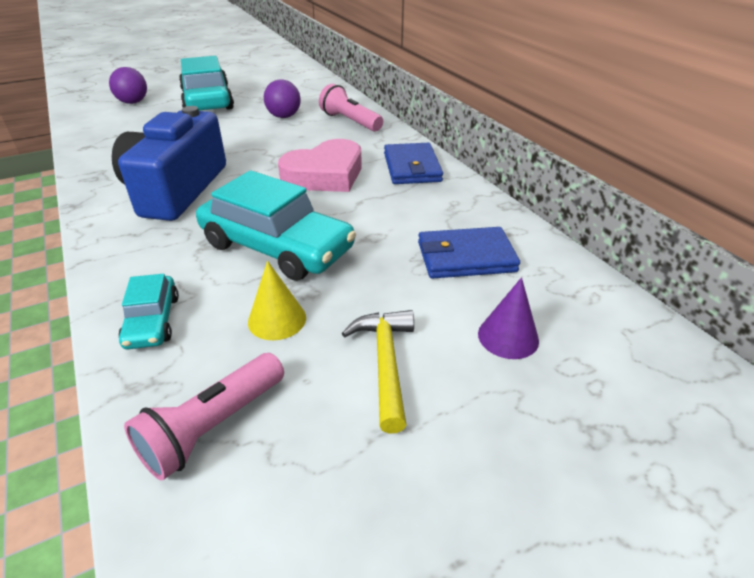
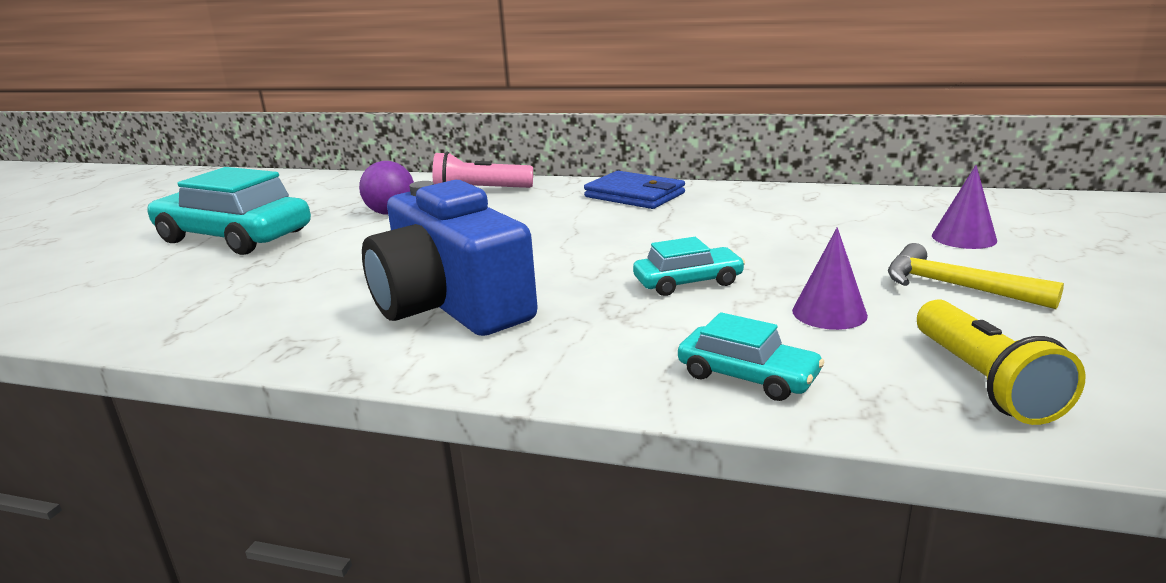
camera: 45 degrees left, 15 degrees down
(133, 102) = (105, 278): purple ball -> none
(212, 427) = (984, 382): pink flashlight -> yellow flashlight
(277, 247) = (688, 282): turquoise car -> turquoise car, size x0.51
(277, 319) = (829, 313): yellow cone -> purple cone
(325, 175) = (575, 228): pink heart -> none
(465, 257) = (828, 219): blue wallet -> none

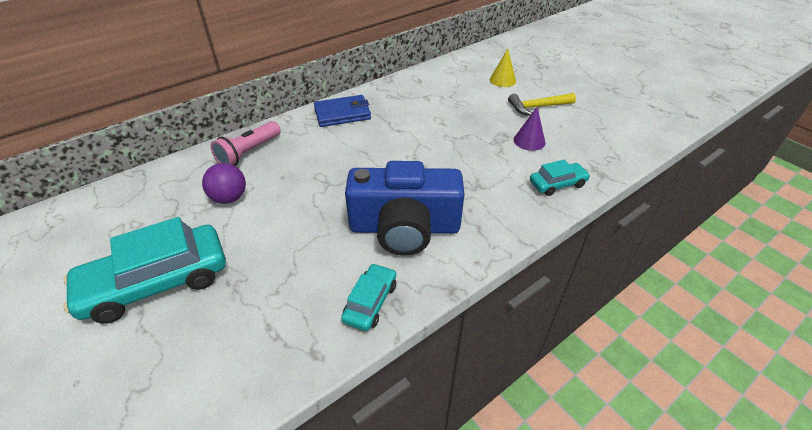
camera: 55 degrees left, 20 degrees up
(688, 282) = (465, 154): turquoise car -> turquoise car (370, 302)
(964, 238) = (502, 80): purple cone -> yellow cone
(984, 382) = (602, 144): yellow flashlight -> none

